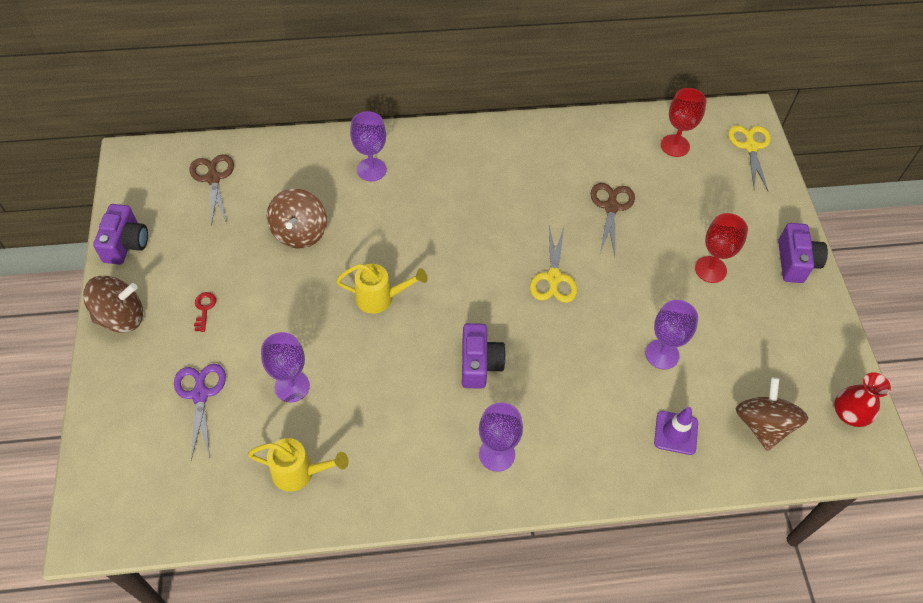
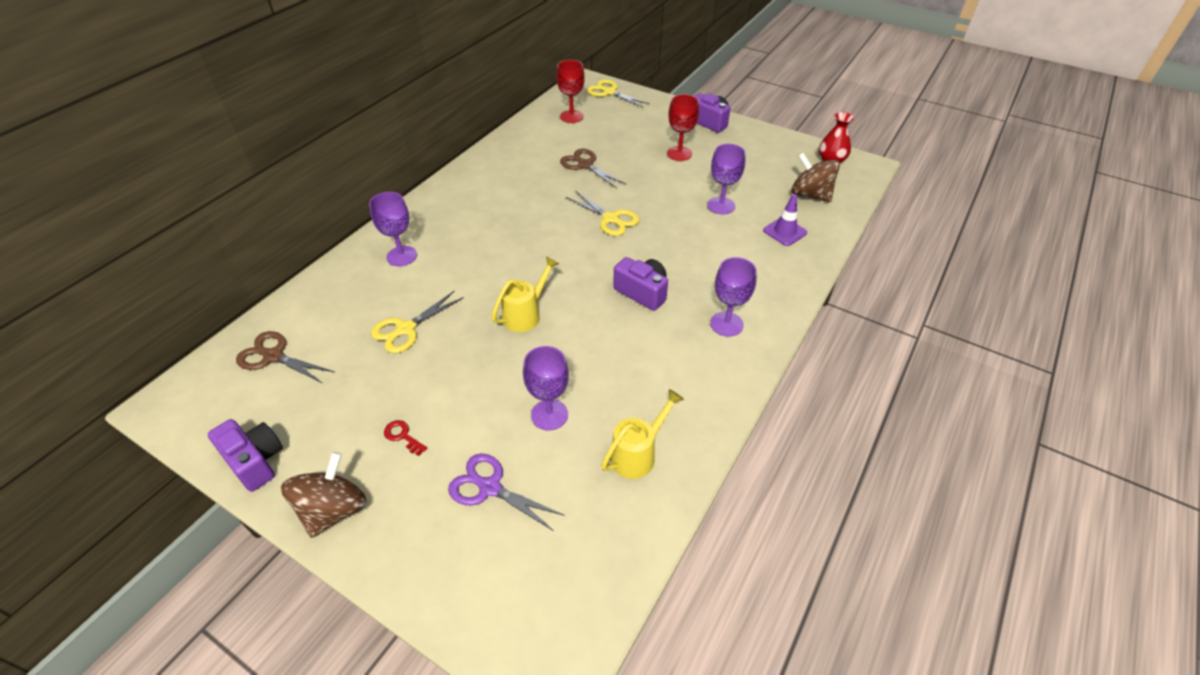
camera: 50 degrees left, 10 degrees down
(300, 233) = (405, 329): brown spinning top -> yellow scissors

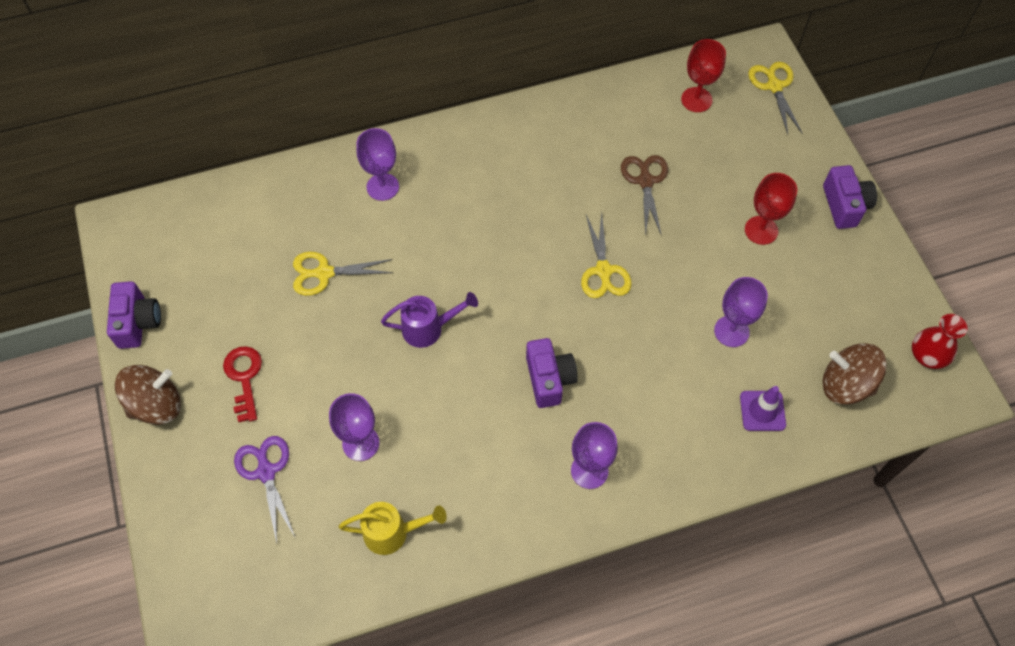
camera: 40 degrees right, 15 degrees up
(273, 356) = (212, 229): brown scissors -> none
(403, 436) = (244, 378): red key -> red key, size x1.66
(525, 314) = (428, 328): yellow watering can -> purple watering can
(810, 195) = (845, 385): brown spinning top -> brown spinning top turned 60 degrees counterclockwise

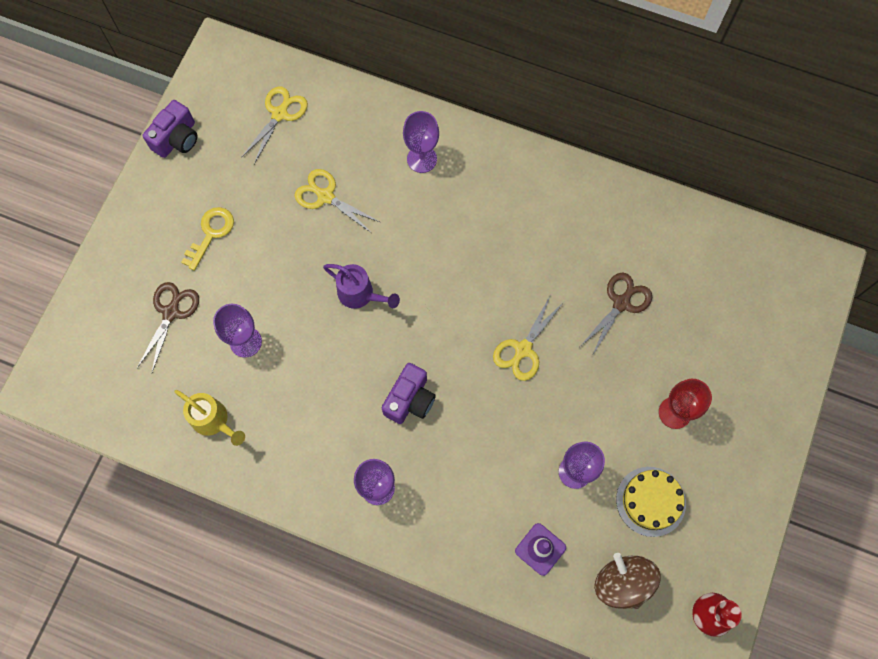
camera: 40 degrees right, 10 degrees up
(156, 405) = (142, 209): brown spinning top -> none
(244, 378) = (211, 234): red key -> yellow key
(266, 471) = (171, 312): purple scissors -> brown scissors
(696, 100) = (727, 266): red goblet -> none
(774, 86) = (804, 302): yellow scissors -> yellow scissors (280, 114)
(807, 308) = (650, 501): none -> yellow cake
(844, 205) = (763, 446): purple camera -> none

